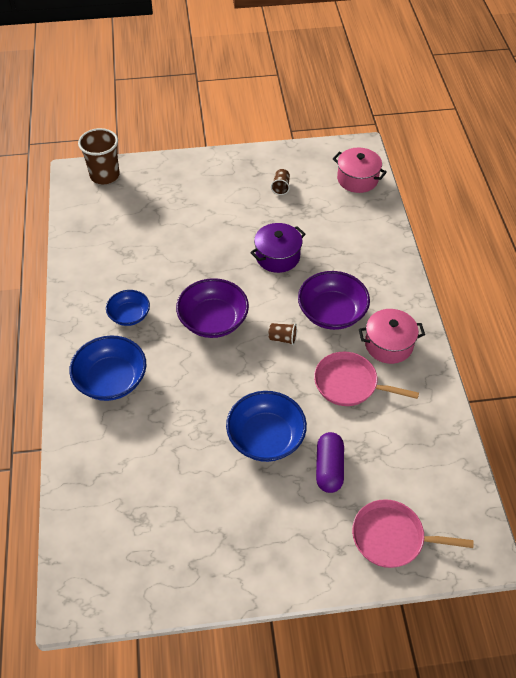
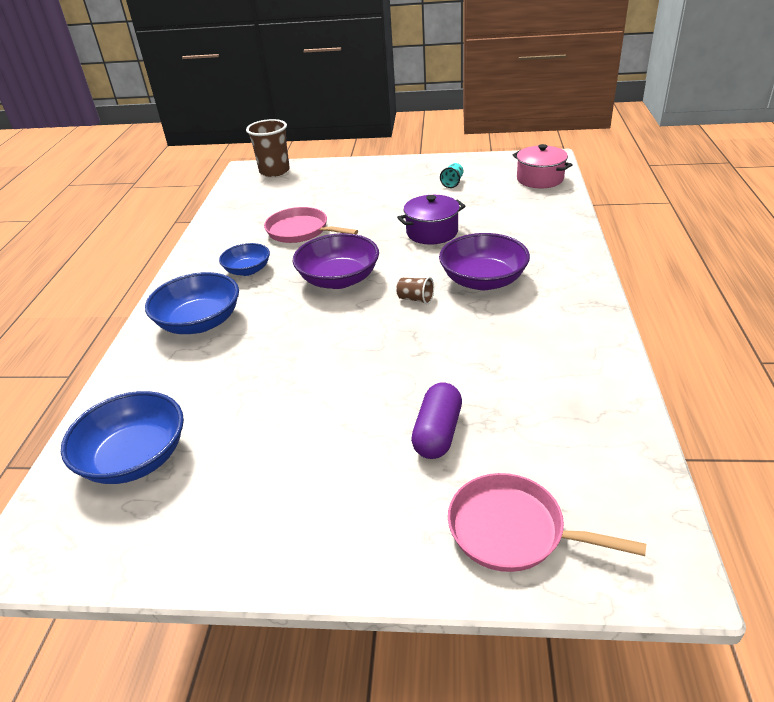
camera: 15 degrees right, 15 degrees down
(266, 438) = (362, 392): blue bowl -> blue bowl (135, 458)
(281, 187) = (452, 183): brown cup -> turquoise cup
(349, 384) = (489, 347): pink pan -> pink pan (301, 231)
(388, 344) = (550, 313): pink pot -> none

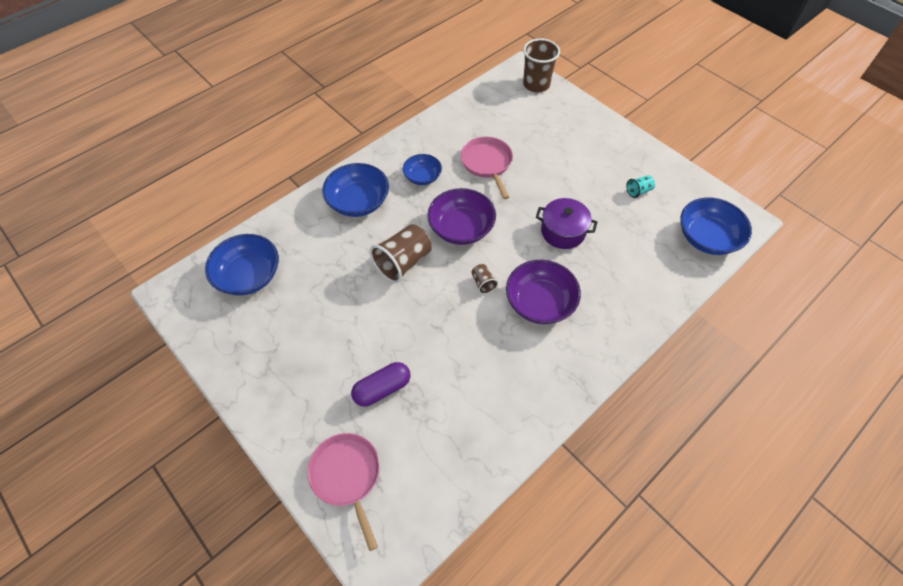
camera: 40 degrees right, 20 degrees up
(315, 333) = (403, 262): none -> brown cup
(540, 179) = (707, 238): pink pot -> blue bowl

